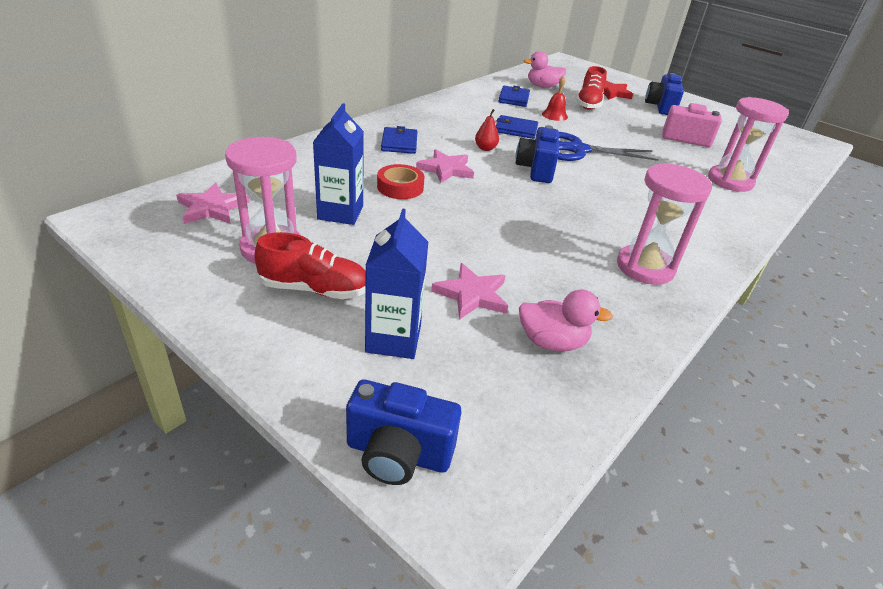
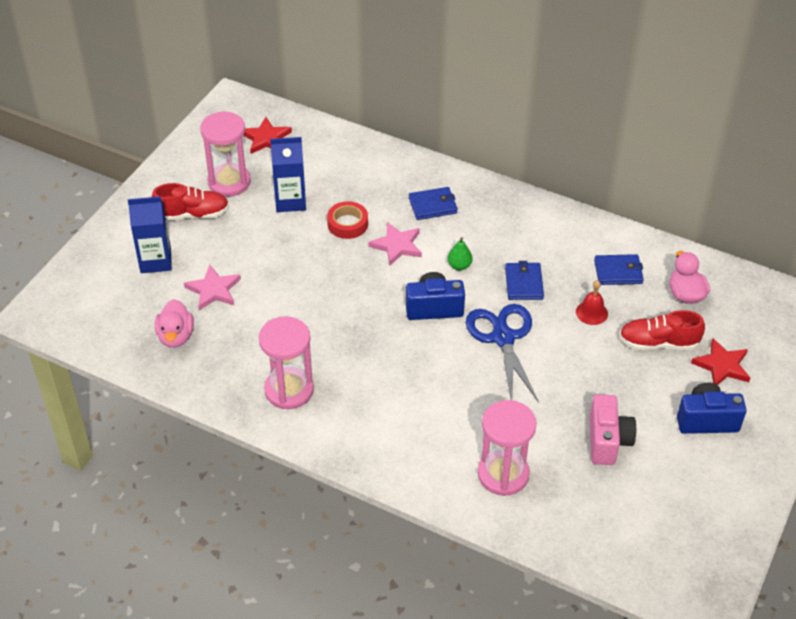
camera: 80 degrees right, 10 degrees up
(212, 208) = (266, 138): pink star -> red star
(315, 289) = (192, 214): red shoe -> red shoe turned 90 degrees counterclockwise
(398, 454) = (69, 281): blue camera -> none
(485, 148) = (459, 266): red pear -> green pear

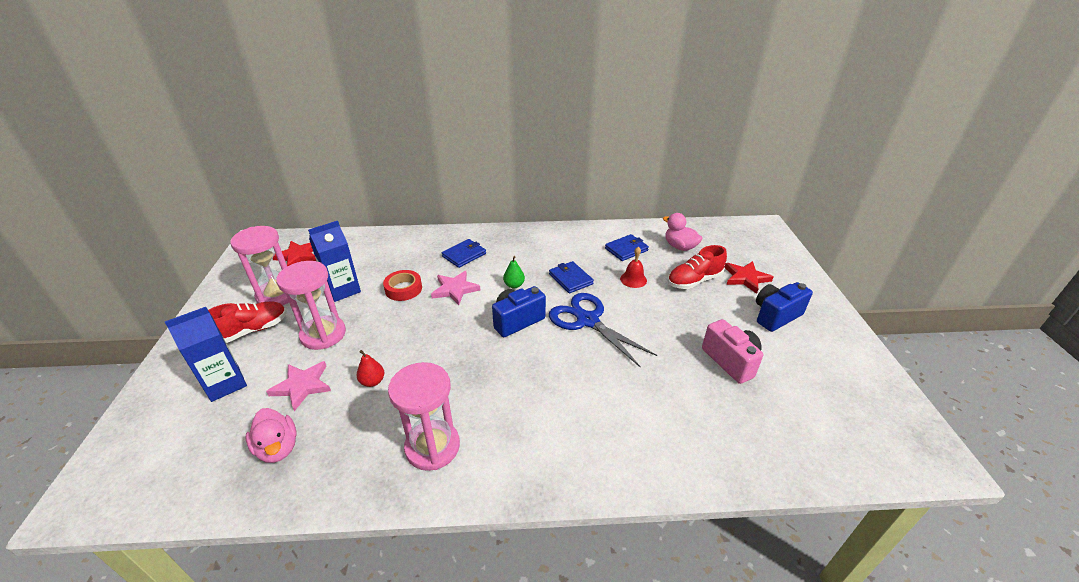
camera: 30 degrees left, 10 degrees down
(271, 312) = (372, 381): none -> red pear
(503, 474) = (683, 429): pink hourglass -> pink hourglass (323, 334)

